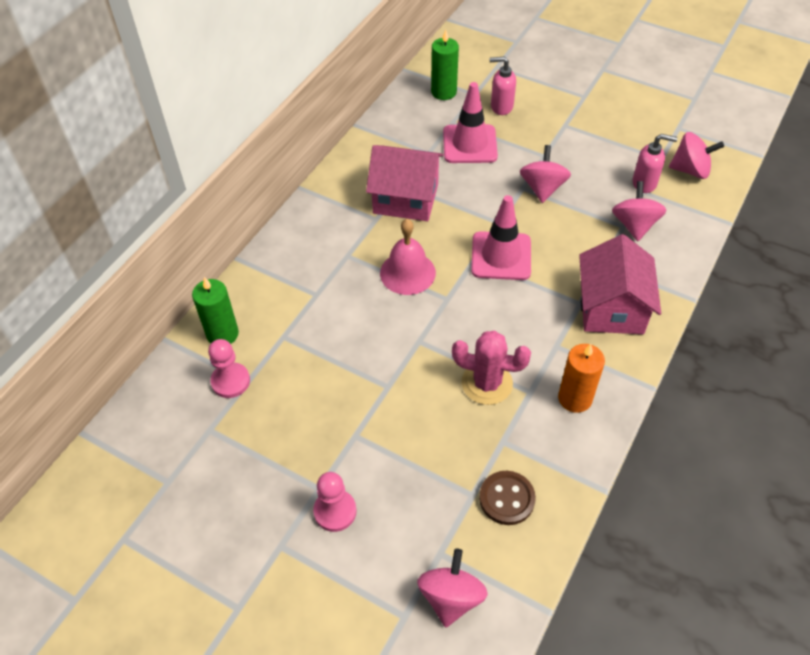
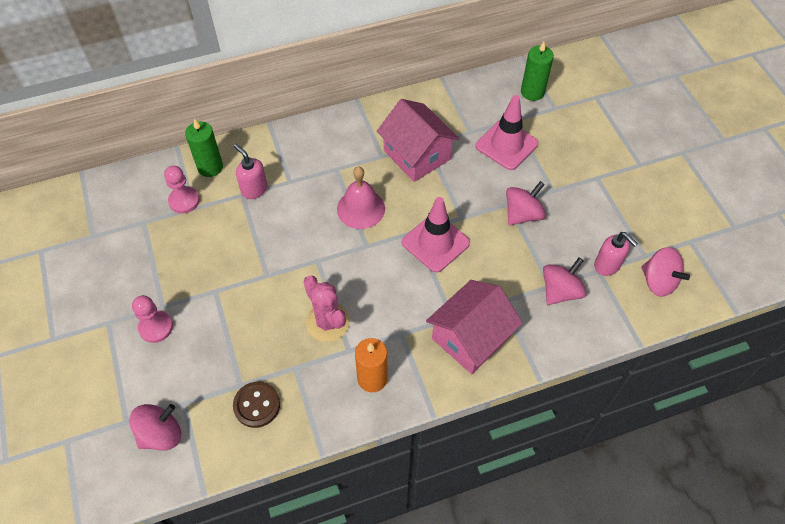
camera: 40 degrees right, 5 degrees up
(501, 107) = (563, 131): pink soap dispenser -> pink soap dispenser (254, 189)

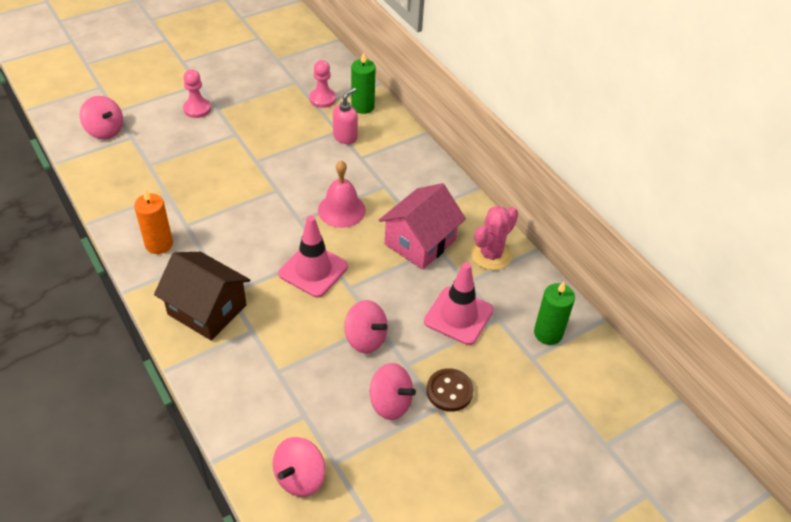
camera: 75 degrees right, 10 degrees down
(257, 405) = (131, 177): brown button -> brown button (449, 391)
(328, 322) = (213, 206): pink cactus -> pink cactus (491, 255)
(471, 338) = (207, 310): pink house -> brown house
(560, 291) = (271, 380): pink spinning top -> pink spinning top (390, 403)
(607, 265) = (313, 423): pink soap dispenser -> none

